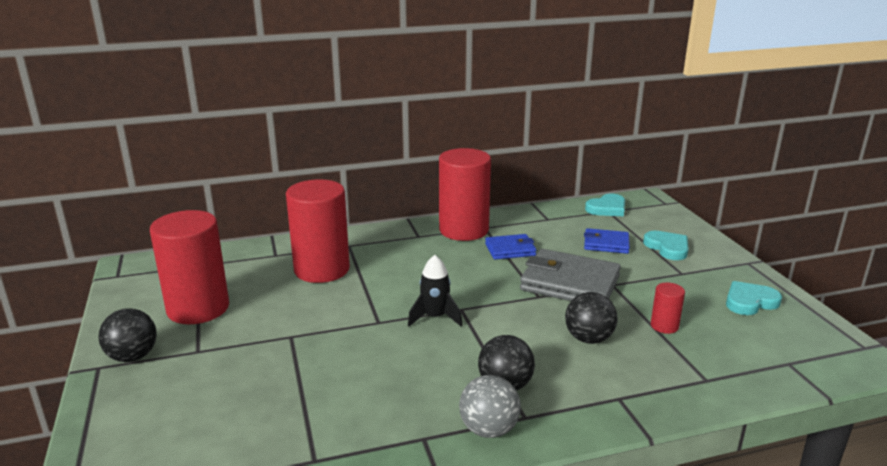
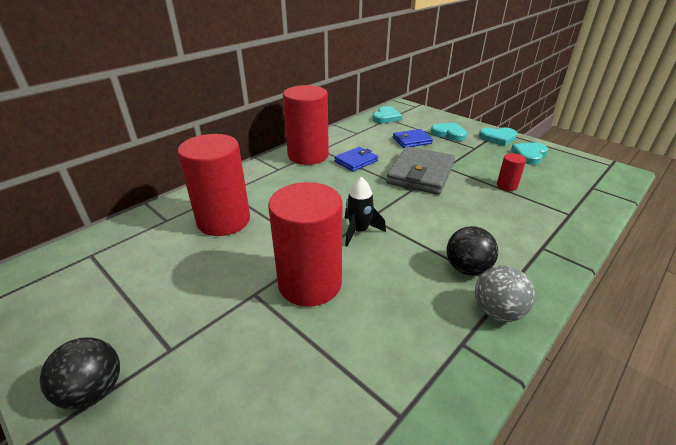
camera: 30 degrees left, 10 degrees up
(198, 308) = (129, 301): red cylinder -> red cylinder (310, 283)
(570, 283) = (420, 174): grey wallet -> grey wallet turned 60 degrees counterclockwise
(588, 338) = (476, 210): black ball -> none
(732, 270) = (497, 138): none -> turquoise heart

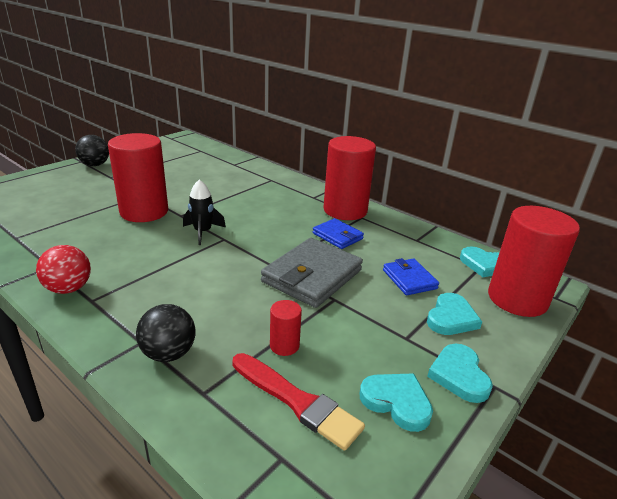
camera: 85 degrees right, 5 degrees down
(224, 220) = (230, 181): red cylinder -> red cylinder (517, 299)
(420, 174) = (312, 276): grey wallet -> grey wallet turned 75 degrees counterclockwise
(467, 268) = (129, 282): black ball -> black ball (168, 353)
(497, 311) = (69, 288): grey ball -> red ball
(551, 182) = (297, 401): none -> red brush

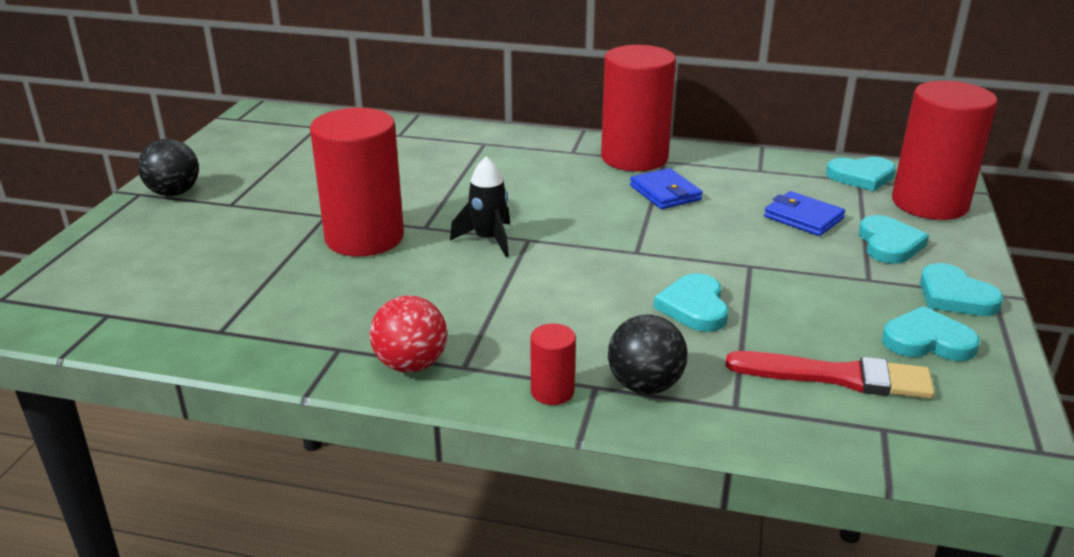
camera: 25 degrees left, 0 degrees up
(264, 313) = (694, 307): none -> turquoise heart
(284, 345) = (758, 331): red cylinder -> red cylinder (552, 392)
(312, 276) = (694, 249): grey wallet -> none
(337, 236) = (665, 193): blue wallet -> blue wallet turned 45 degrees clockwise

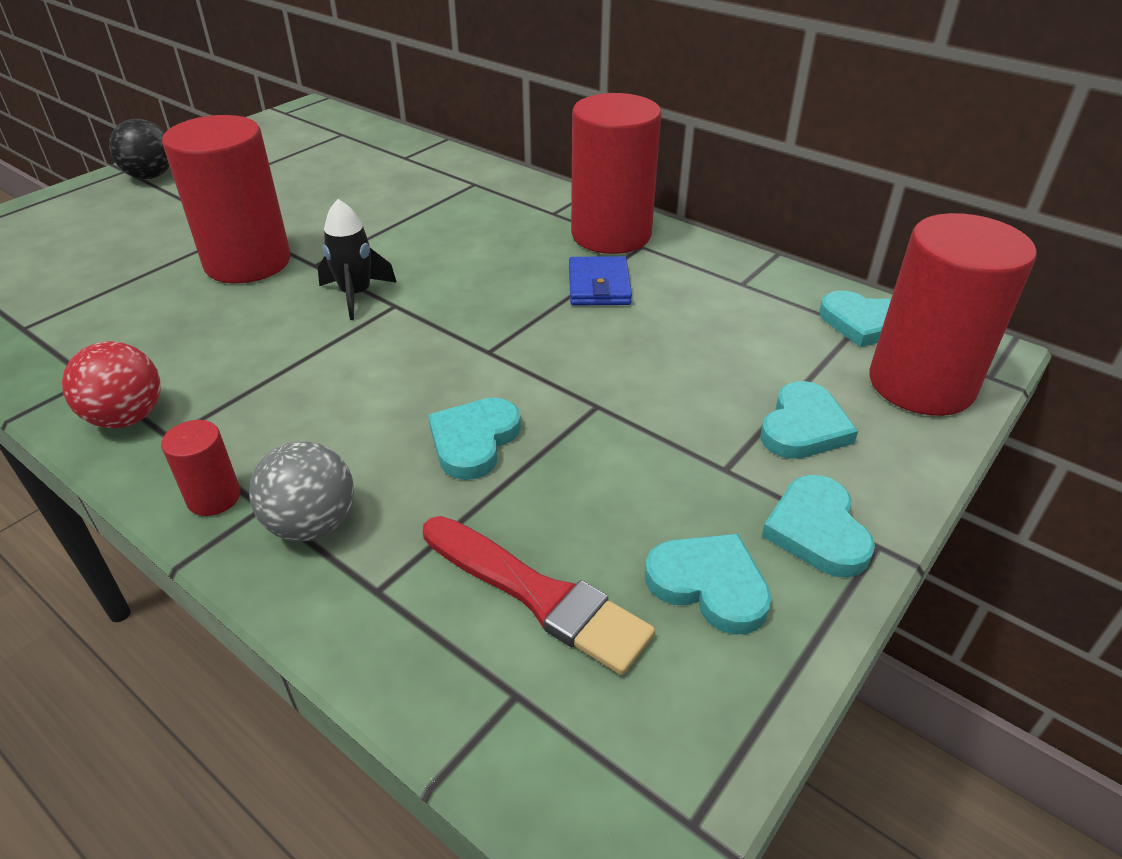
camera: 25 degrees right, 10 degrees up
(645, 385) = (312, 524): black ball -> grey ball
(803, 218) = (729, 360): blue wallet -> none

